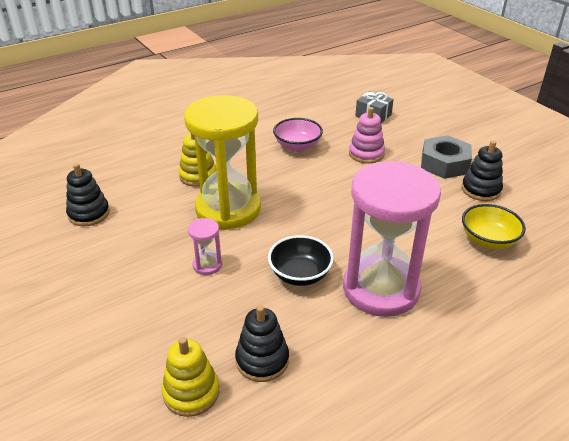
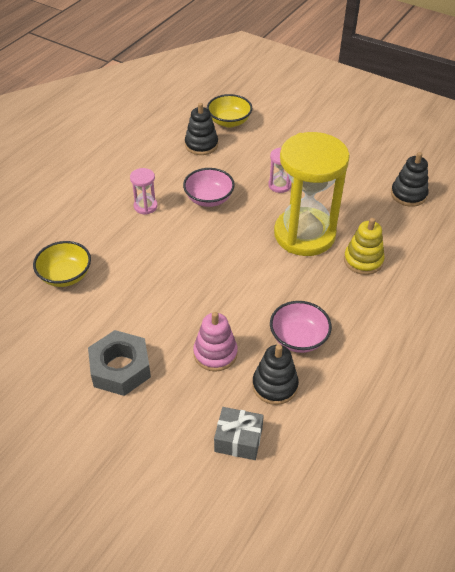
camera: 155 degrees right, 10 degrees up
(191, 392) = (229, 122): yellow stacking toy -> yellow bowl
(300, 274) = (209, 199): black bowl -> pink bowl
(381, 289) = (145, 206): pink hourglass -> pink hourglass, size x0.40
(481, 190) = (75, 339): black stacking toy -> black stacking toy (275, 385)

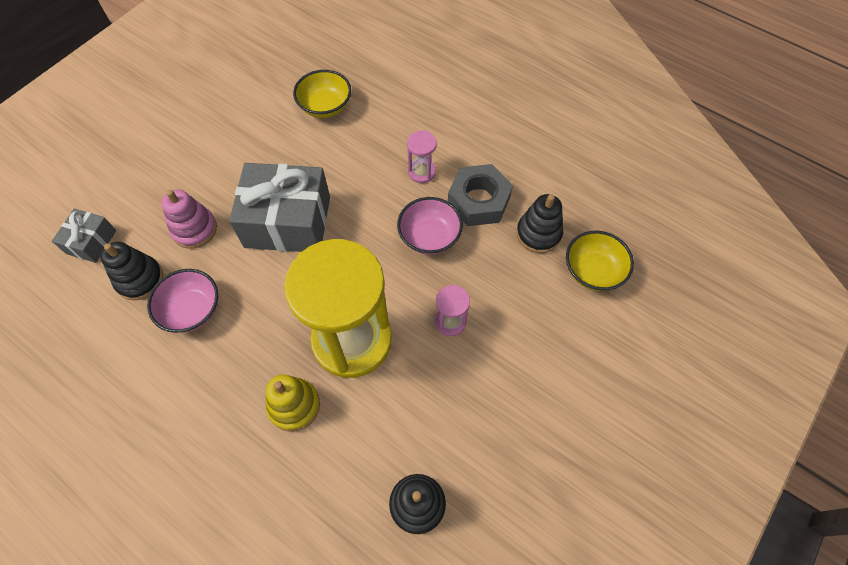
camera: 95 degrees right, 15 degrees up
(120, 368) = (199, 152): grey nut -> grey nut (478, 201)
(201, 286) = (288, 221): none -> grey gift

